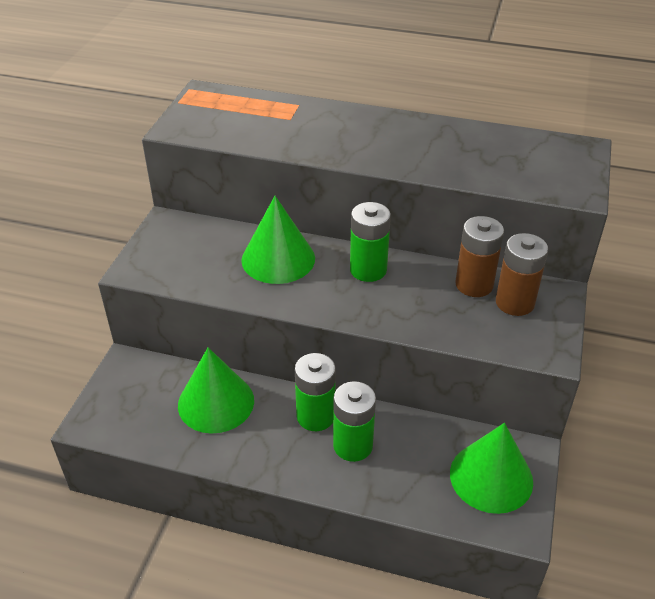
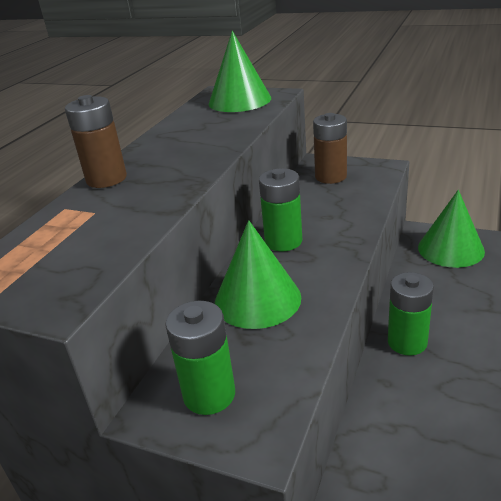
camera: 80 degrees left, 10 degrees down
(216, 402) = (400, 425): green cone -> green cone (239, 100)
(353, 445) = (438, 318): green battery -> green battery (209, 394)
(474, 284) = (308, 191): brown battery -> brown battery (106, 179)

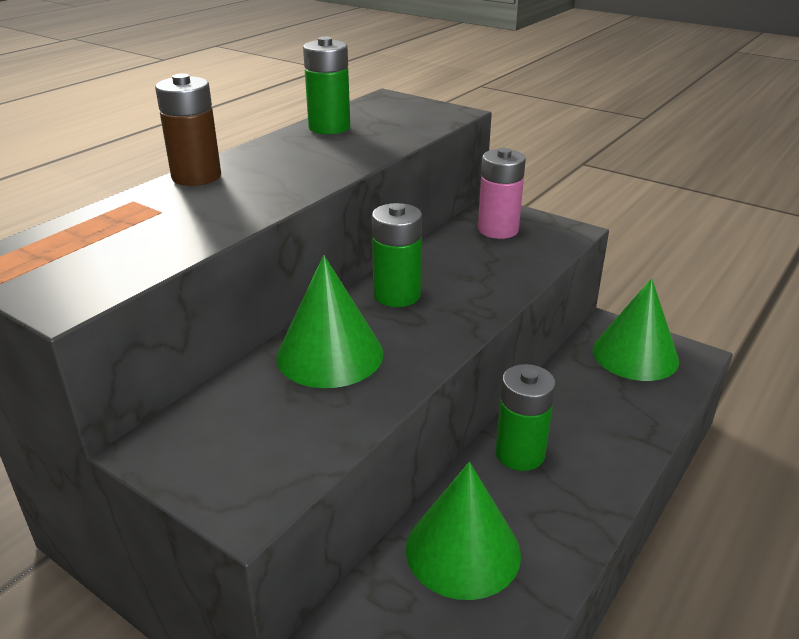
camera: 10 degrees right, 0 degrees up
(209, 394) = (220, 445): green battery -> green battery (329, 127)
(239, 100) = (404, 113): green cone -> green cone (463, 550)
(330, 176) = (498, 230): brown battery -> pink battery

